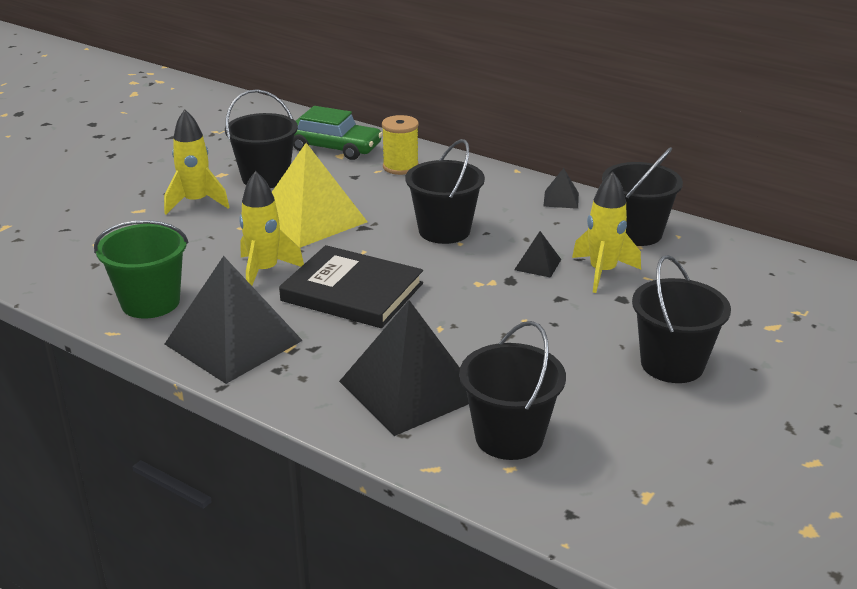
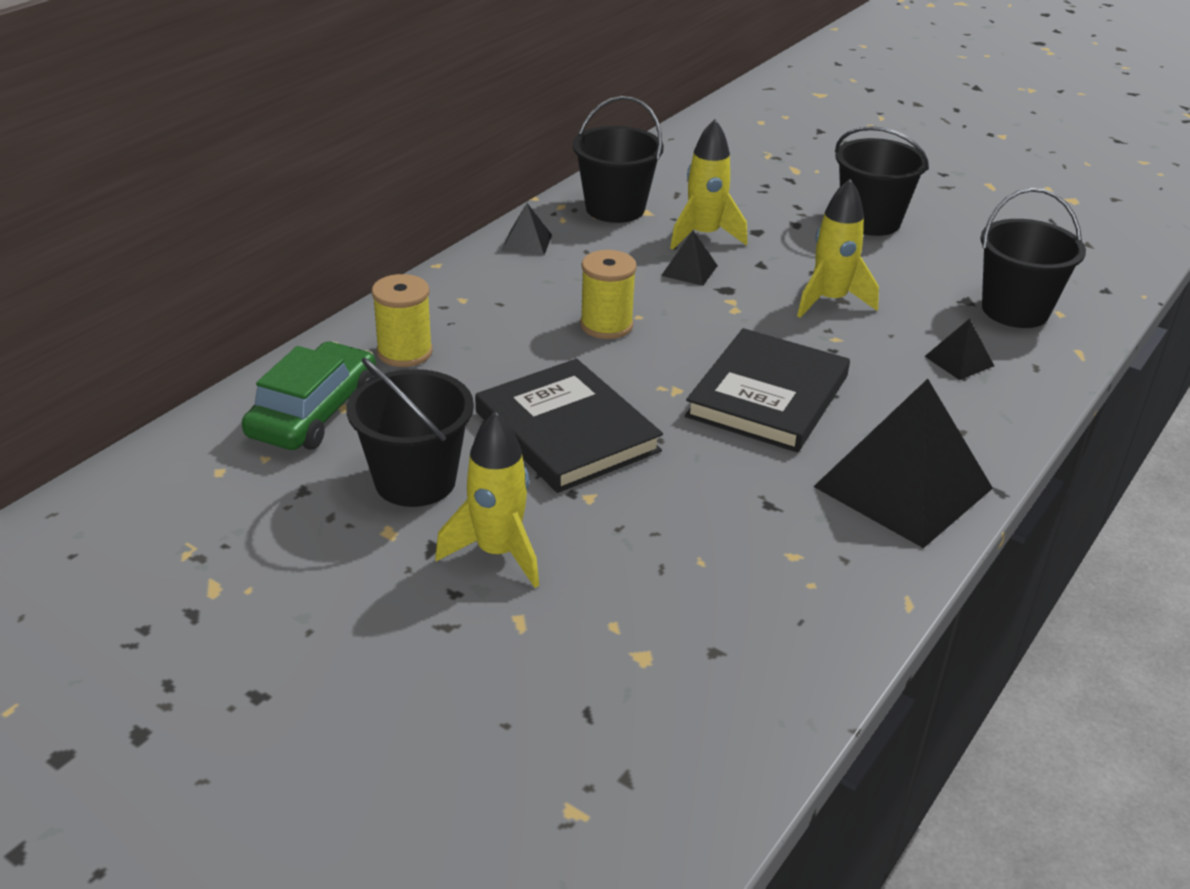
camera: 90 degrees left, 5 degrees up
(150, 302) = (822, 572): green bucket -> none
(265, 271) = (722, 469): yellow rocket -> yellow rocket (830, 301)
(311, 219) = (566, 431): yellow pyramid -> black book
(410, 389) = (959, 361): black pyramid -> black pyramid, size x0.43
(444, 231) = (606, 325): black bucket -> yellow spool

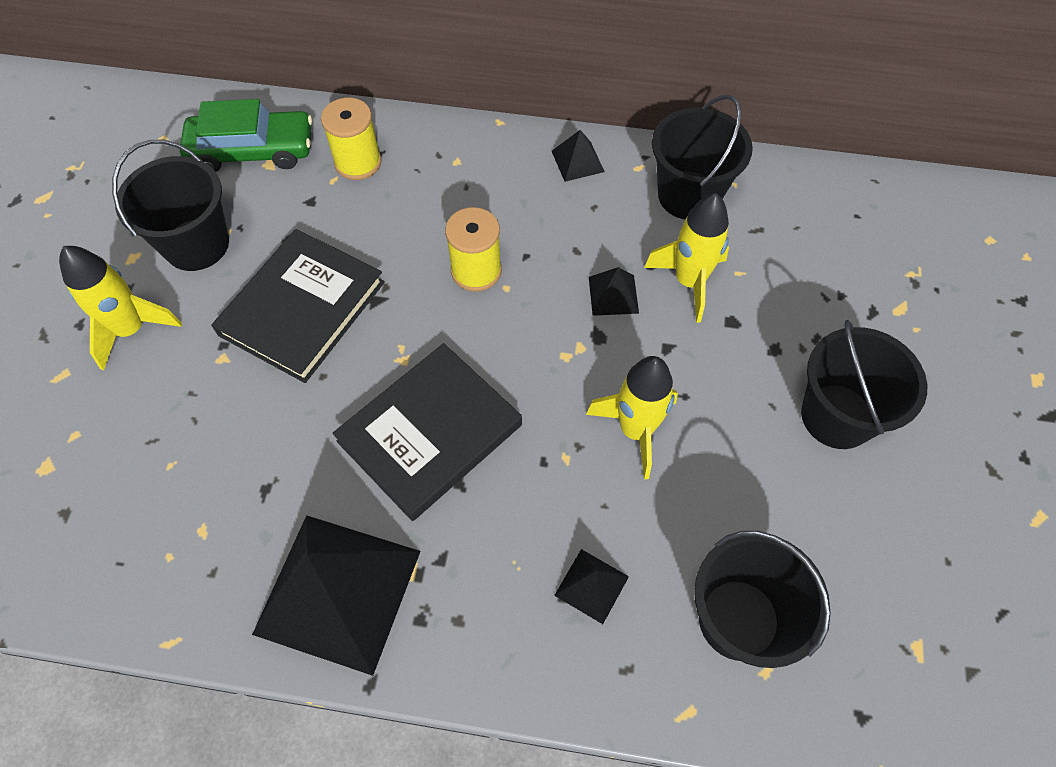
camera: 65 degrees right, 25 degrees up
(768, 396) = (430, 433): black book -> black book turned 45 degrees counterclockwise

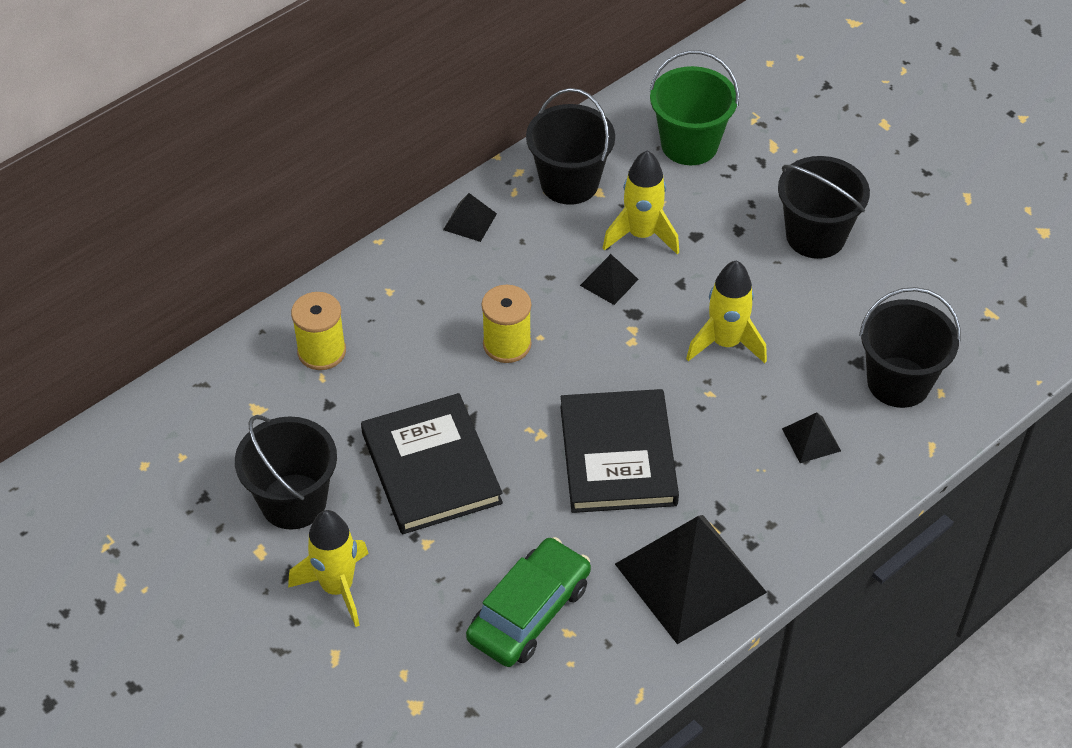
camera: 50 degrees left, 10 degrees down
(252, 151) = (230, 412): green car -> green car (529, 612)
(826, 246) = (689, 144): none -> green bucket

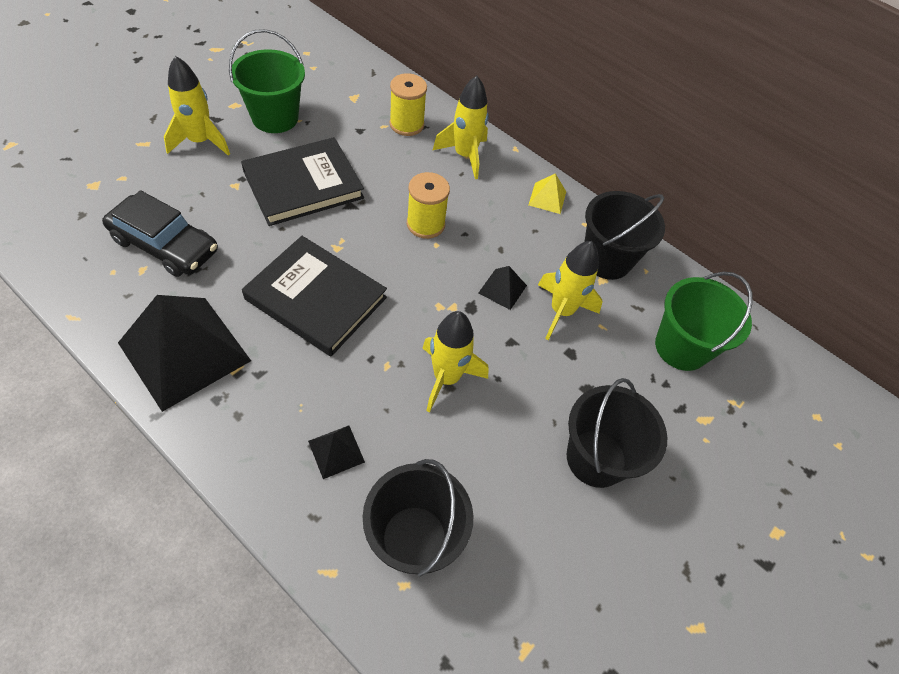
camera: 75 degrees right, 5 degrees up
(293, 501) = (275, 117): black bucket -> green bucket
(388, 294) = (464, 156): none -> yellow rocket
(469, 221) = (547, 198): black pyramid -> yellow pyramid
(529, 612) = (165, 245): green car -> black car
(618, 455) = (316, 298): black book -> black book turned 45 degrees clockwise

